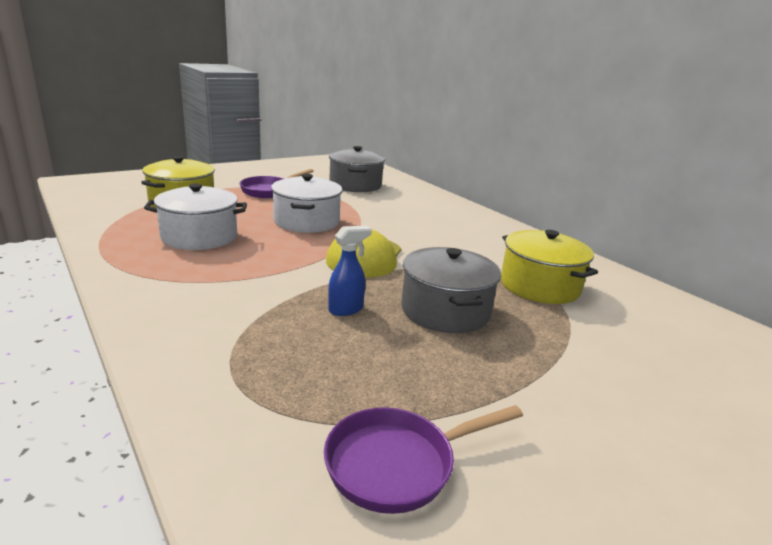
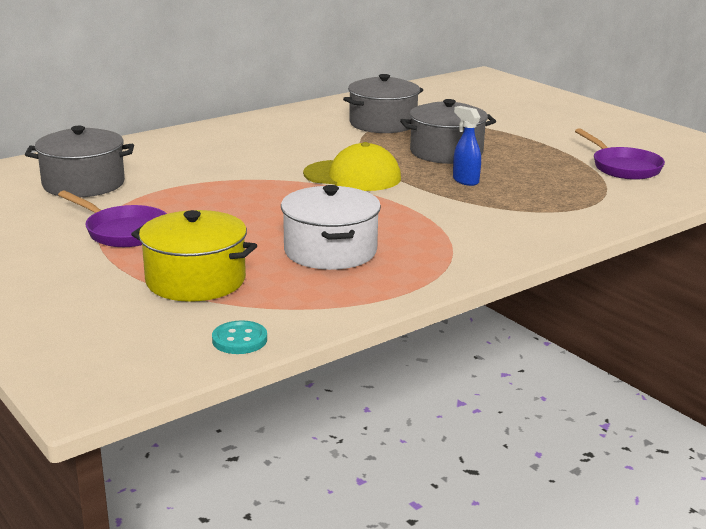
camera: 90 degrees left, 0 degrees up
(89, 207) = (239, 340): none -> turquoise button
(306, 221) = (255, 203): white pot -> none
(539, 286) = (383, 123): yellow pot -> grey pot

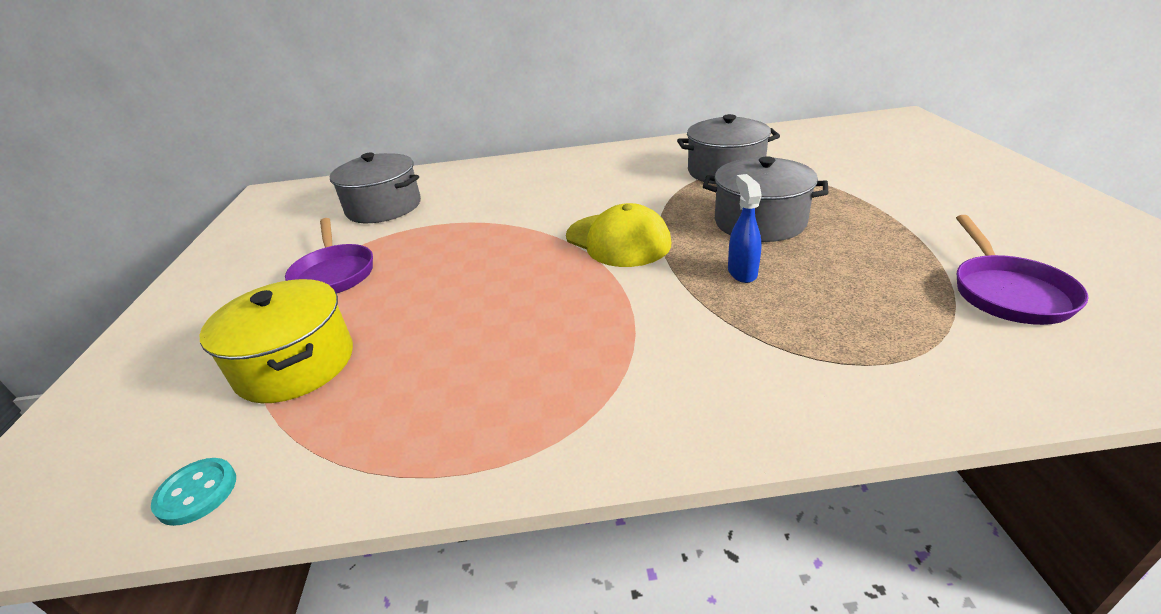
camera: 35 degrees right, 10 degrees up
(330, 251) = (467, 357): white pot -> none

